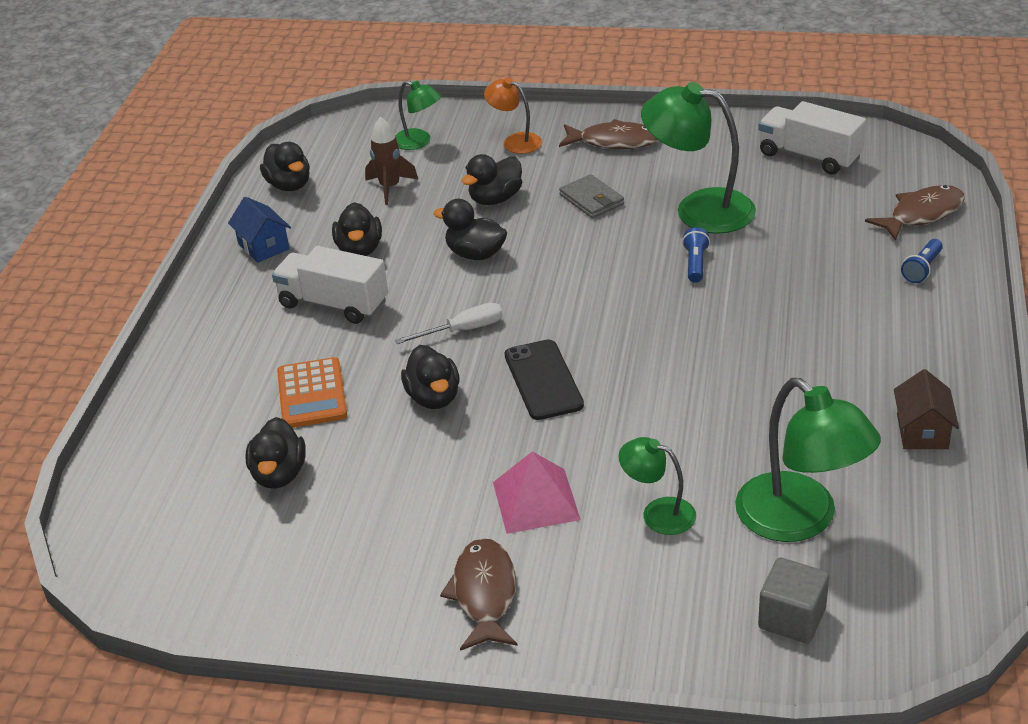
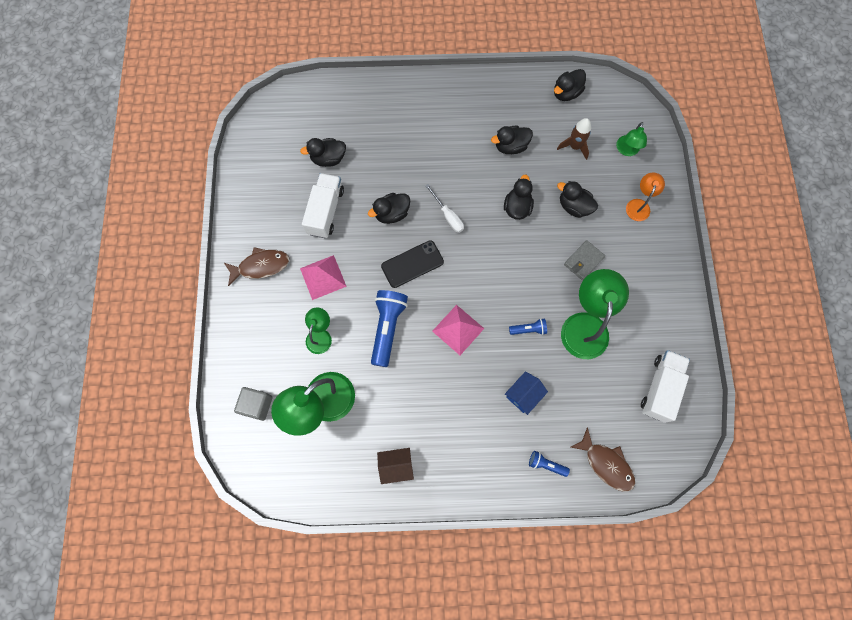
camera: 75 degrees right, 35 degrees up
(263, 246) = (505, 98): blue house -> blue house (523, 395)
(312, 394) = (387, 156): orange calculator -> none
(333, 304) = (460, 146): white truck -> white truck (325, 211)
(614, 142) = (651, 264): brown fish -> none
(661, 421) = (387, 328): none -> blue flashlight
(680, 338) = (458, 329): none -> pink pyramid

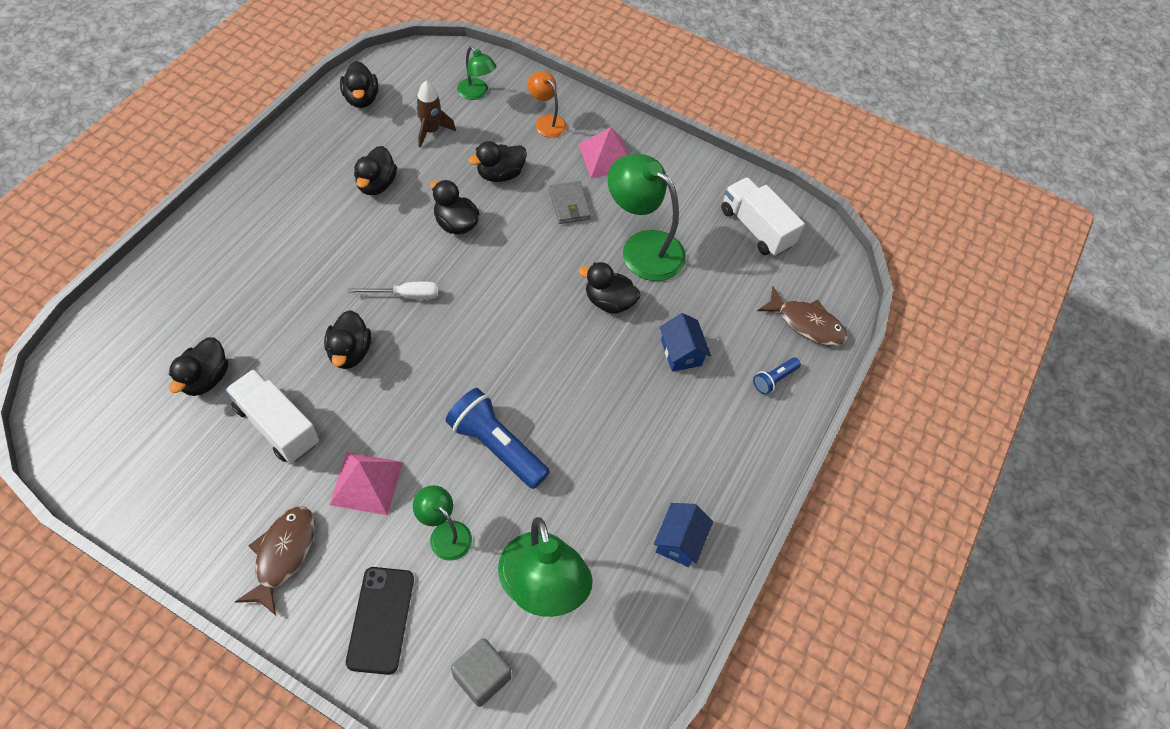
camera: 65 degrees left, 15 degrees down
(396, 466) = (679, 541): brown house -> blue house
(412, 264) = (435, 369): black phone -> black phone (381, 619)
(458, 329) = (556, 371): pink pyramid -> pink pyramid (606, 157)
(528, 329) = (609, 301): blue flashlight -> black duck
(606, 463) = (806, 323): brown fish -> brown fish turned 45 degrees clockwise

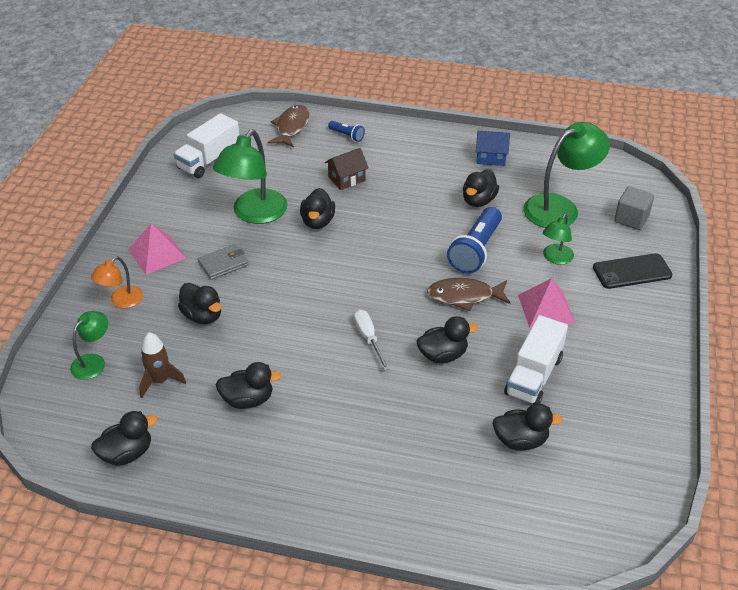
camera: 100 degrees left, 15 degrees down
(283, 555) = (626, 334): brown fish -> brown fish (464, 296)
(455, 224) = (275, 329): black duck -> black duck (478, 200)
(681, 353) = (346, 179): blue house -> brown house

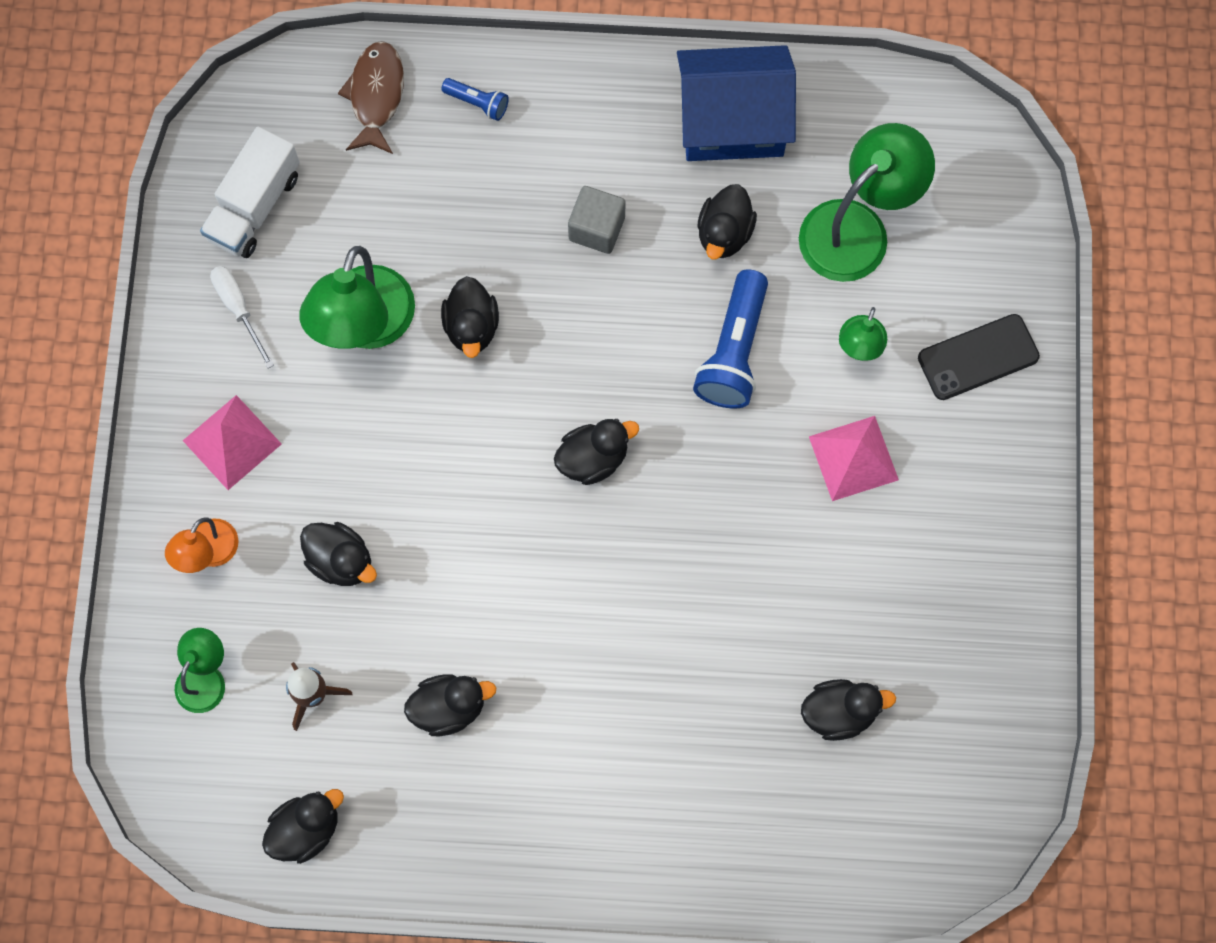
camera: 10 degrees left, 30 degrees up
(223, 264) = (344, 447): grey wallet -> none
(346, 179) = (498, 215): brown house -> none
(368, 338) = (599, 563): white screwdriver -> white screwdriver (238, 309)
(443, 355) = (712, 577): black duck -> black duck (593, 458)
(464, 296) = (728, 453): brown fish -> none
(491, 157) = (732, 121): blue house -> blue house, size x2.00
(533, 376) = (846, 593): white truck -> none
(631, 219) = (972, 237): grey cube -> grey cube (597, 228)

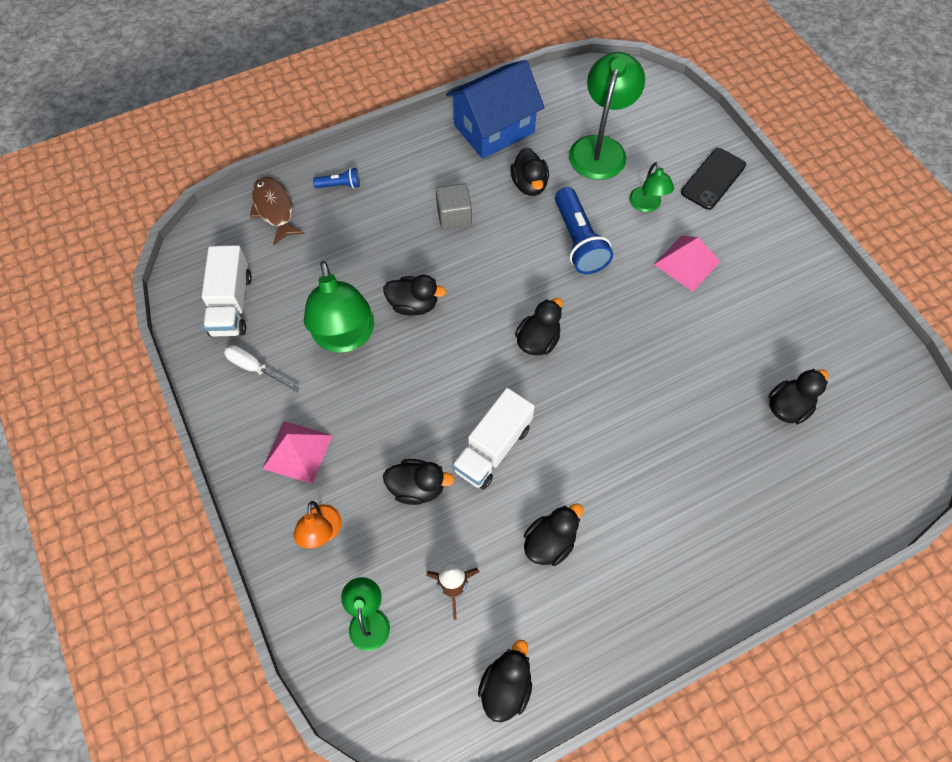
camera: 30 degrees left, 10 degrees down
(454, 563) = (492, 448): none -> white truck
(471, 327) = (413, 304): black duck -> black duck turned 45 degrees counterclockwise

